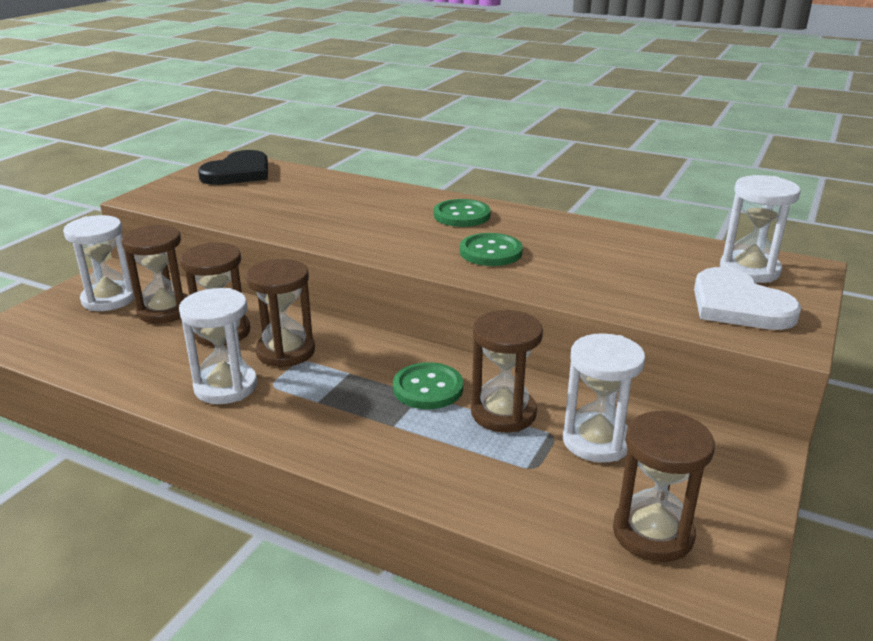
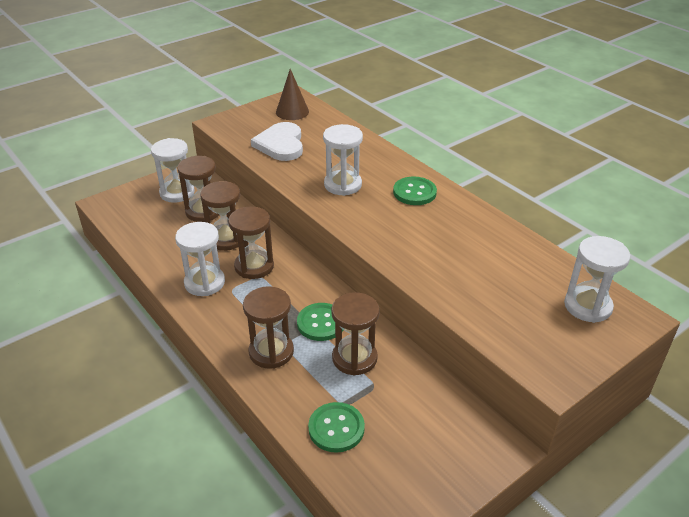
camera: 25 degrees right, 10 degrees up
(238, 173) = (292, 112): black heart -> brown cone
(490, 252) = (408, 234): green button -> green button (336, 428)
(596, 441) = (398, 400): white hourglass -> white hourglass (343, 185)
(652, 533) = (381, 477): brown hourglass -> brown hourglass (271, 352)
(738, 305) = (546, 336): white heart -> white heart (281, 144)

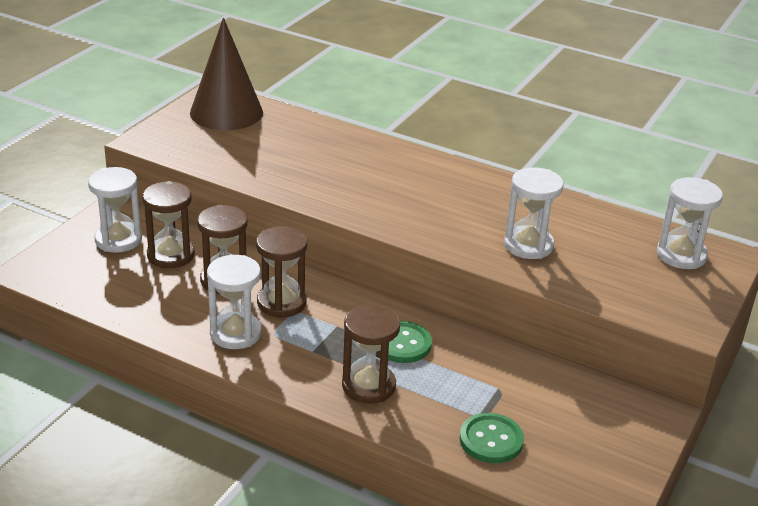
camera: 25 degrees left, 5 degrees down
(281, 144) = (243, 153): white heart -> none
(292, 112) = (226, 112): brown cone -> brown cone, size x1.67
(343, 185) = (352, 185): white hourglass -> white hourglass (528, 245)
(354, 358) = (463, 369): brown hourglass -> none
(414, 192) = (437, 179): green button -> none

